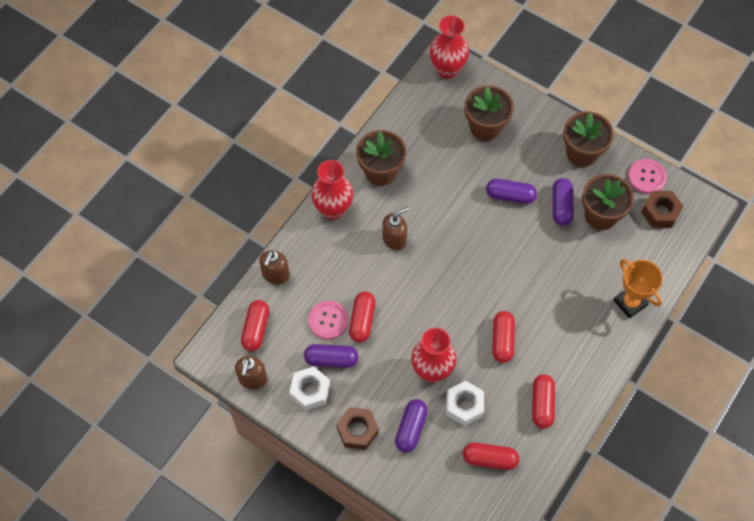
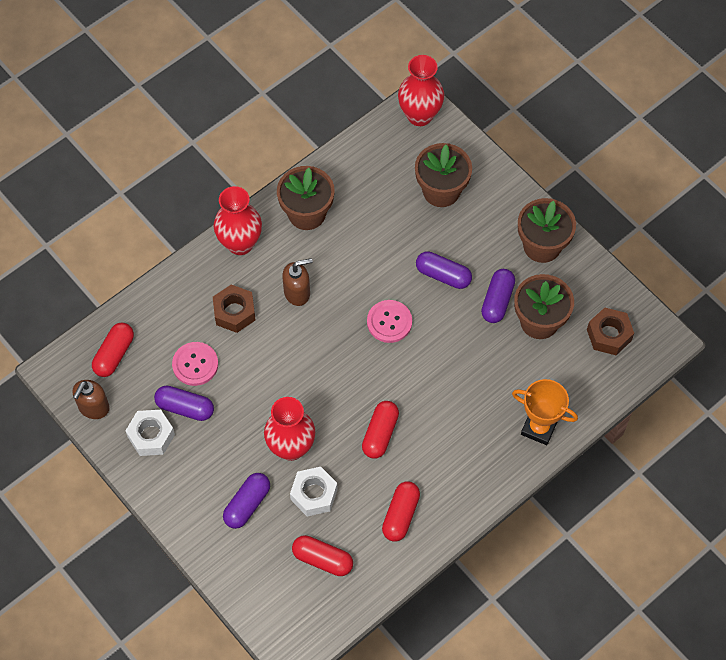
camera: 15 degrees right, 0 degrees up
(275, 275) = (154, 300): brown soap dispenser -> none
(357, 430) = (188, 491): brown nut -> brown nut (234, 312)
(362, 320) = (232, 373): red capsule -> none
(630, 303) = (539, 428): orange trophy -> orange trophy turned 45 degrees counterclockwise
(647, 177) = (607, 291): pink button -> pink button (389, 322)

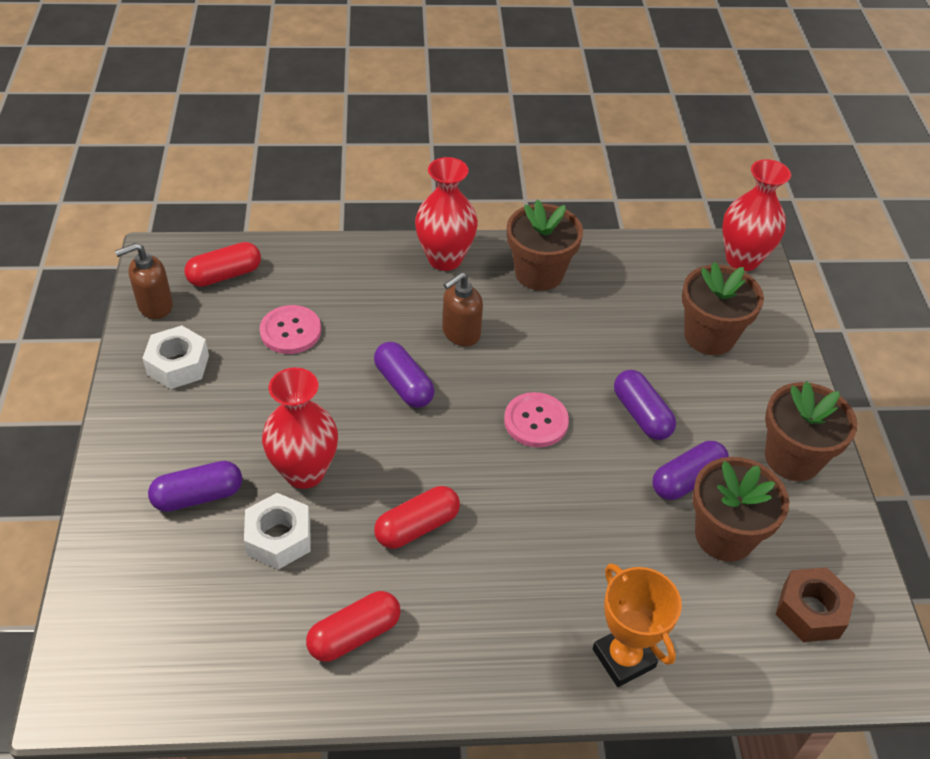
camera: 35 degrees right, 15 degrees down
(185, 407) = (238, 362): purple capsule -> purple capsule (404, 385)
(234, 312) = (378, 311): brown nut -> none
(297, 292) = (460, 333): brown soap dispenser -> brown soap dispenser turned 120 degrees clockwise
(322, 559) = (215, 617): red capsule -> none

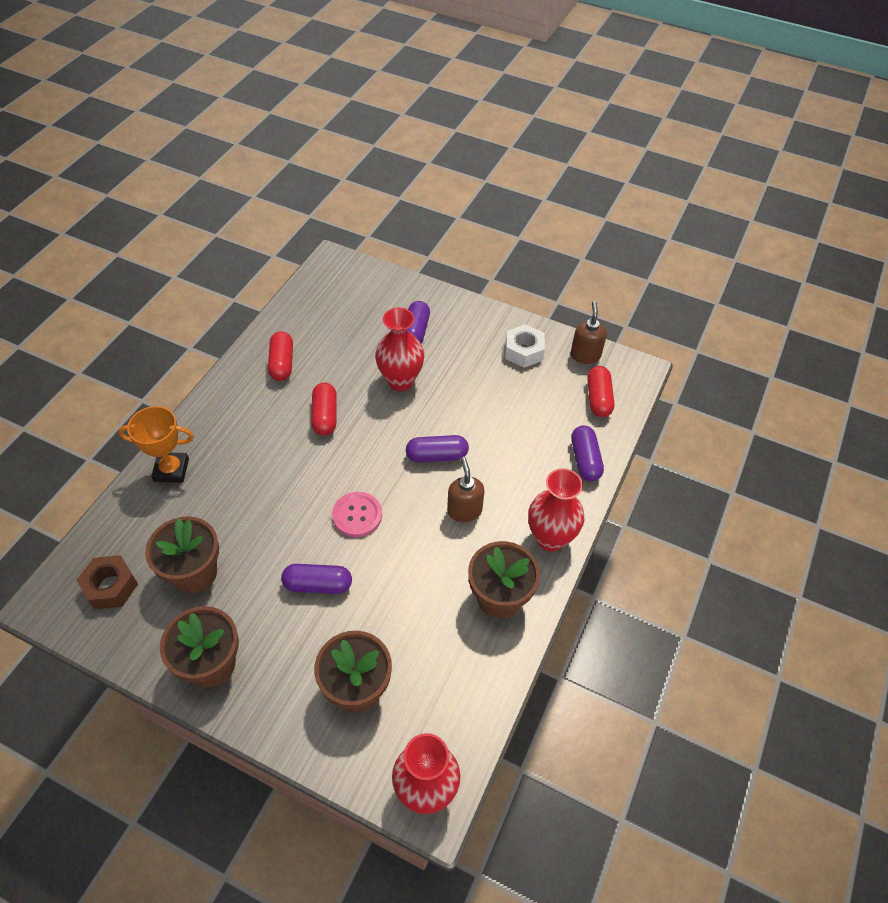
camera: 120 degrees right, 5 degrees up
(279, 538) = (363, 355): white nut -> none
(290, 331) = (522, 415): pink button -> none
(687, 480) = (248, 579): purple capsule -> purple capsule (585, 460)

